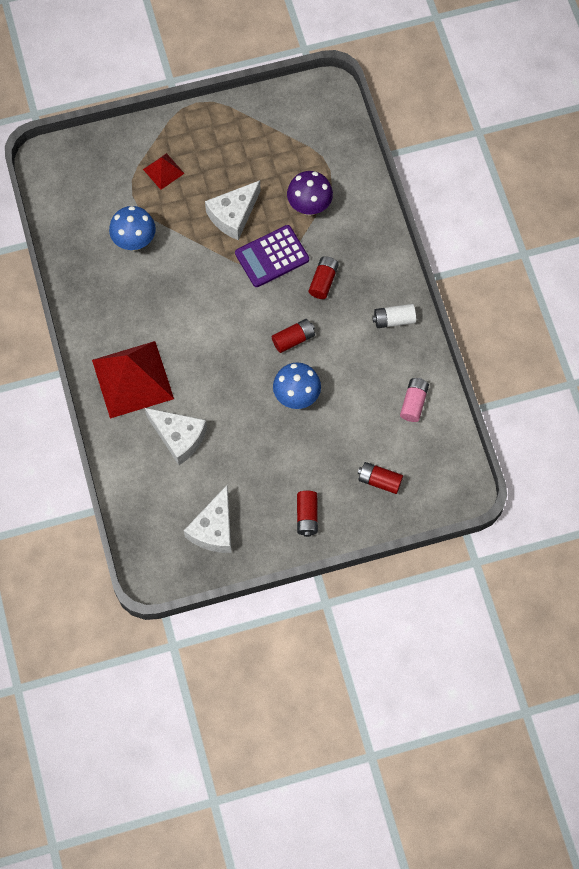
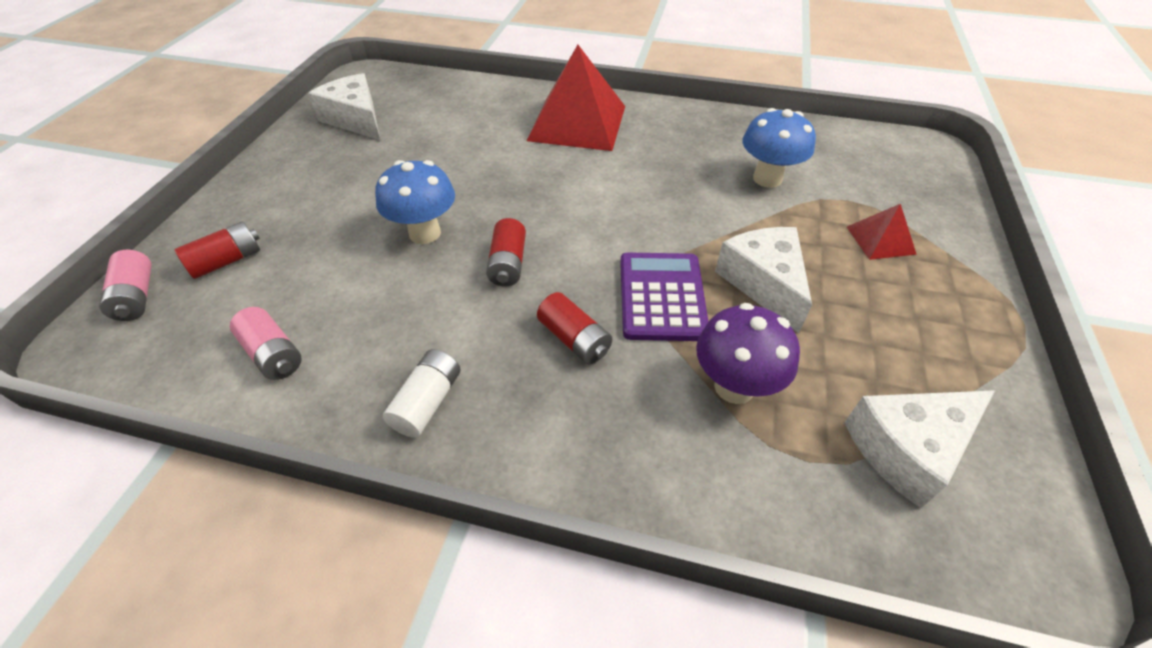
camera: 120 degrees right, 20 degrees down
(179, 437) = (478, 130): white cheese -> white cheese (907, 448)
(307, 516) = (277, 183): red battery -> none
(427, 500) = (136, 297): none -> pink battery

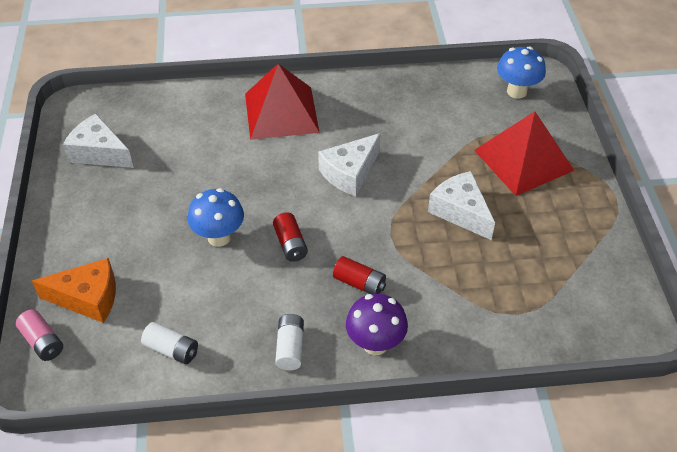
camera: 20 degrees left, 0 degrees up
(227, 261) = (88, 298): red battery -> orange cheese
(273, 354) = (172, 350): pink battery -> white battery
(662, 296) = (401, 239): purple calculator -> none
(734, 387) = (465, 284): purple mushroom -> purple mushroom (375, 344)
(767, 178) = (438, 129): blue mushroom -> blue mushroom (516, 91)
(880, 240) = (523, 160): red pyramid -> red pyramid, size x2.12
(907, 448) = (566, 291): white cheese -> white cheese (350, 173)

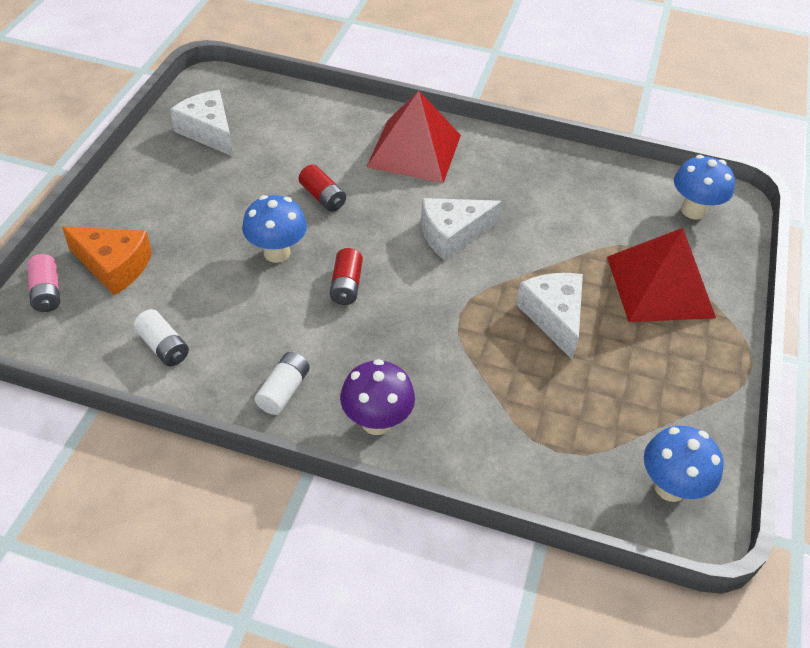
camera: 20 degrees right, 0 degrees up
(359, 283) = (396, 352): red battery -> red battery (322, 197)
(607, 309) = (670, 487): none -> blue mushroom

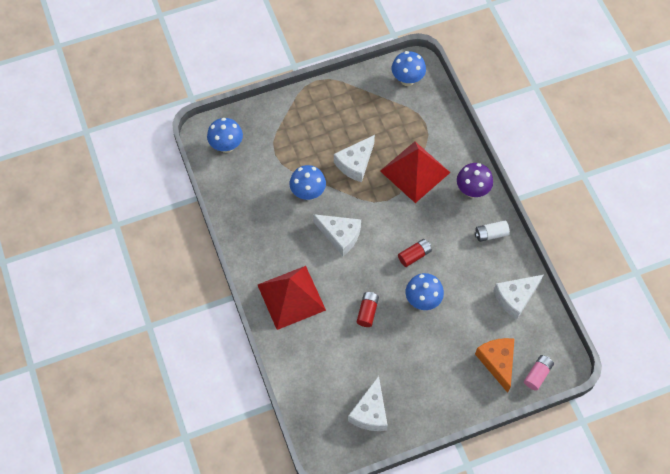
camera: 125 degrees left, 15 degrees up
(163, 346) = (515, 298): white battery -> white cheese
(548, 242) = (308, 193): none -> blue mushroom
(660, 286) = (297, 134): red pyramid -> red pyramid (415, 171)

